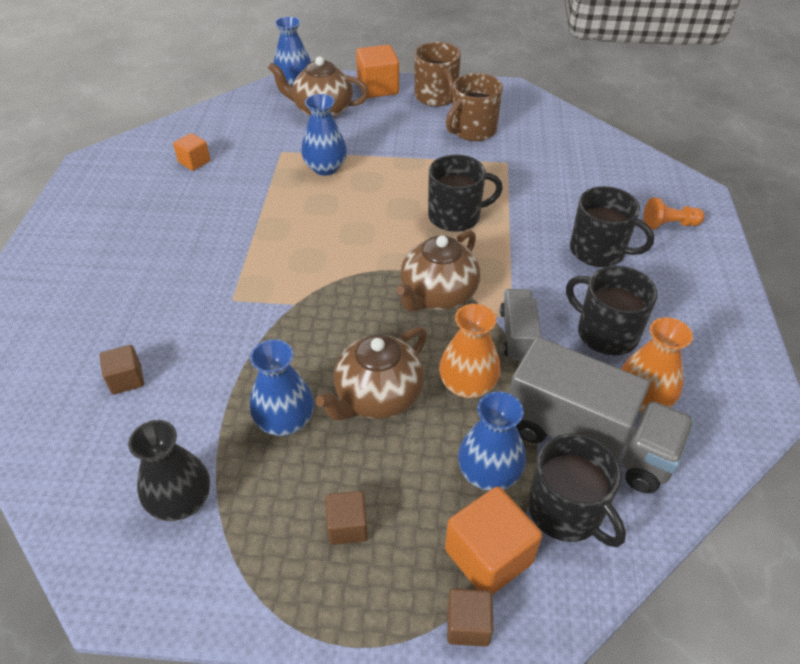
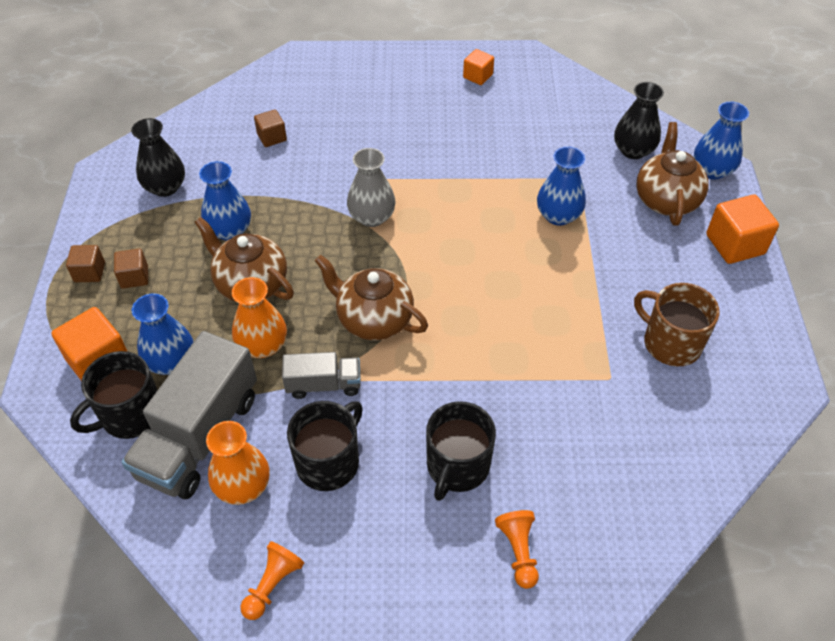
camera: 85 degrees right, 5 degrees up
(194, 162) = (544, 120): orange cube -> orange cube (478, 76)
(257, 118) = (633, 150): none -> black vase
(295, 291) = (372, 217): none -> grey vase
(436, 97) = (735, 303): brown mug -> none
(456, 216) = (497, 330): black mug -> none
(468, 625) = (50, 350): brown cube -> brown cube (89, 272)
(738, 374) = (272, 584): none -> orange pawn

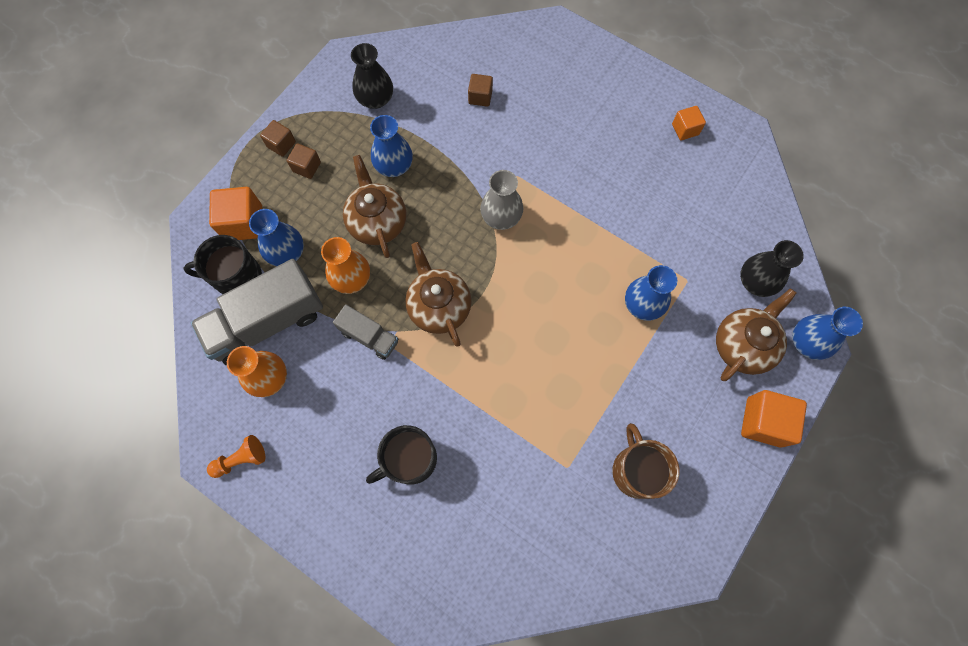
camera: 35 degrees right, 20 degrees up
(329, 461) = (332, 397): black mug -> none
(518, 551) = (402, 548): orange pawn -> none

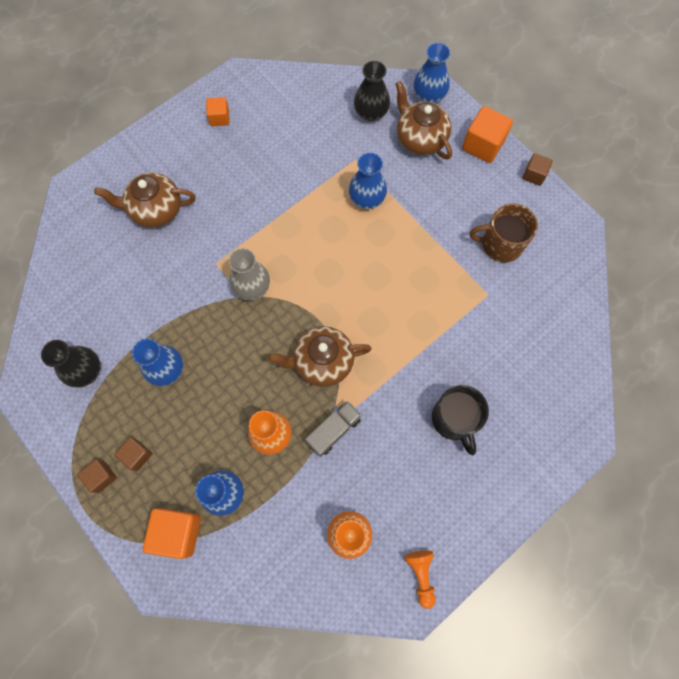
camera: 75 degrees left, 0 degrees up
(237, 277) = (236, 549): black mug -> none
(267, 322) = (293, 525): grey truck -> none
(377, 222) = (221, 398): brown teapot -> brown teapot (156, 210)
(480, 97) = (122, 273): brown cube -> brown cube (534, 175)

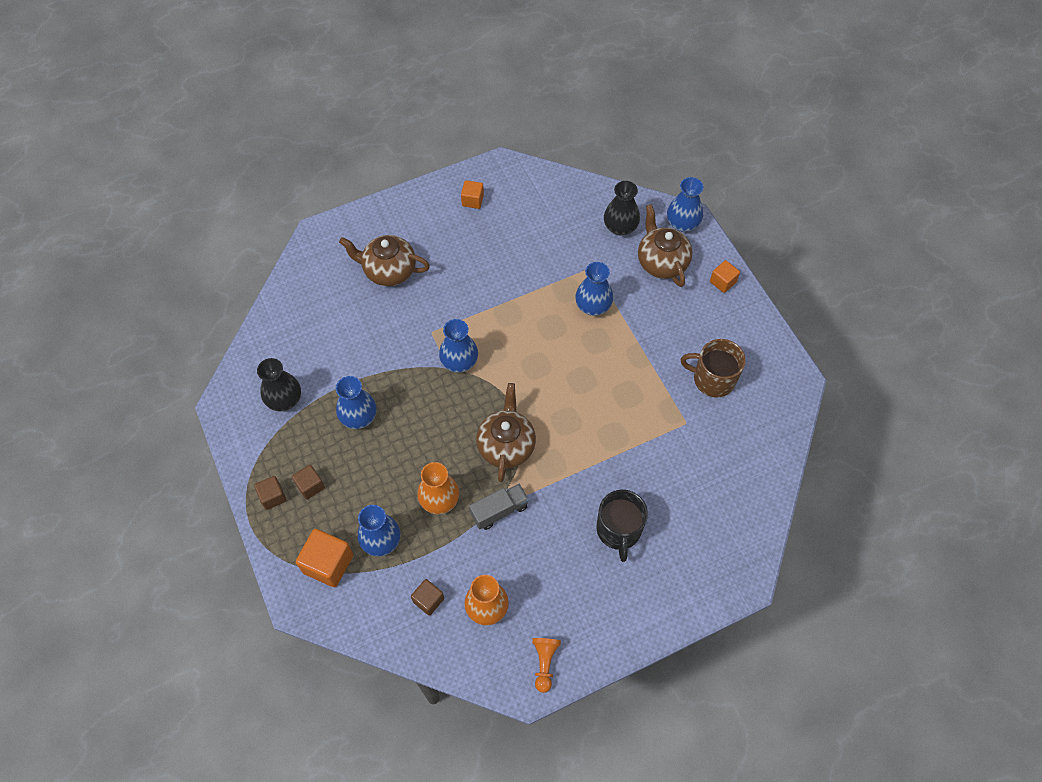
camera: 15 degrees right, 10 degrees down
(252, 287) = (459, 361): grey vase -> blue vase
(322, 362) = (506, 445): brown teapot -> brown teapot turned 90 degrees clockwise
(483, 145) = (722, 282): orange cube -> orange cube, size x0.59
(534, 175) = (766, 322): brown cube -> brown cube (428, 600)

